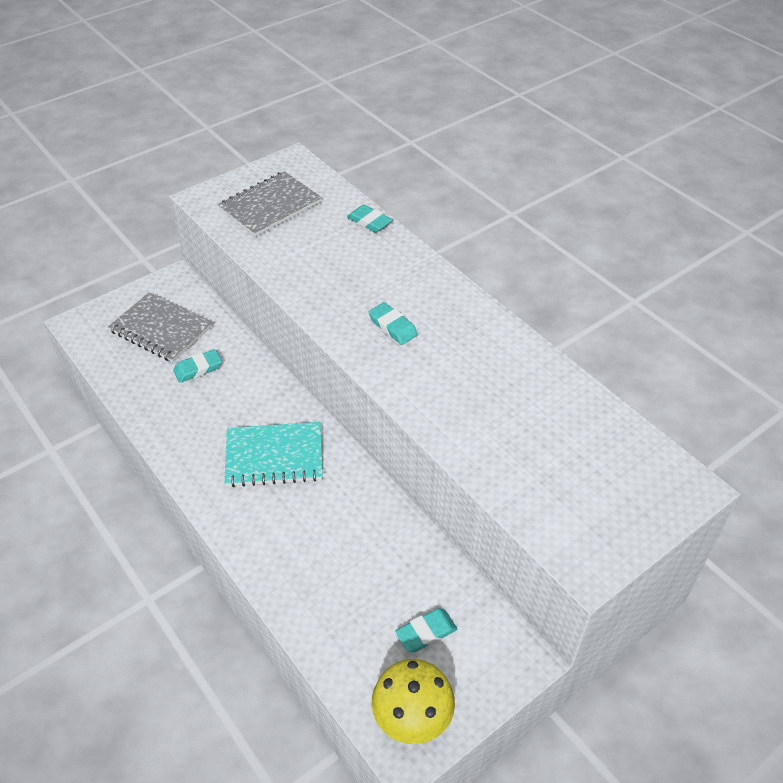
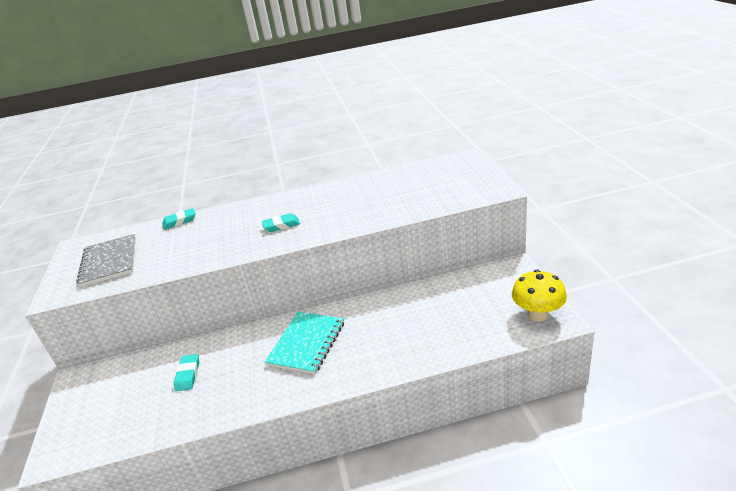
camera: 60 degrees left, 15 degrees down
(161, 329) = (122, 393): grey notebook -> none
(426, 632) = (483, 298): turquoise eraser -> none

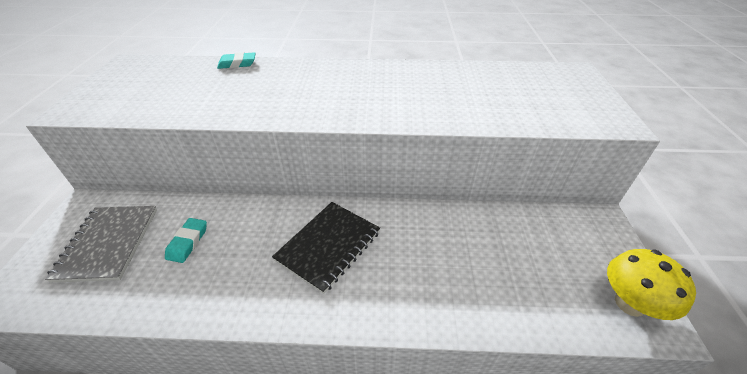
camera: 10 degrees right, 10 degrees up
(109, 262) = (145, 89): grey notebook -> grey notebook (109, 244)
(281, 225) = (339, 97): turquoise eraser -> none
(306, 343) = (328, 246): turquoise notebook -> black notebook

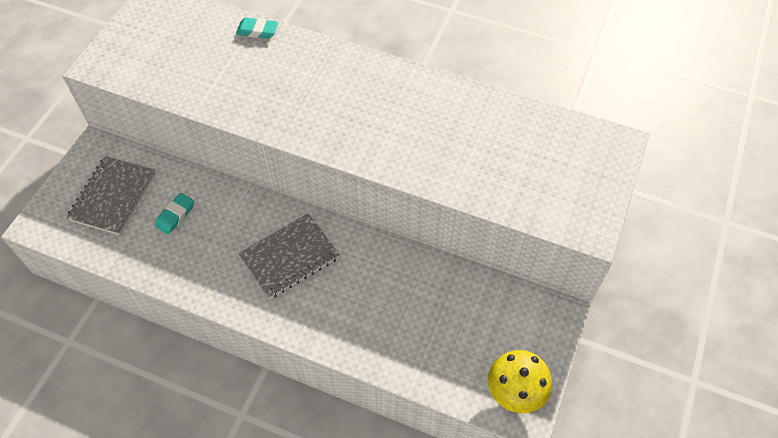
camera: 20 degrees right, 15 degrees up
(328, 246) = (289, 257): black notebook -> grey notebook

